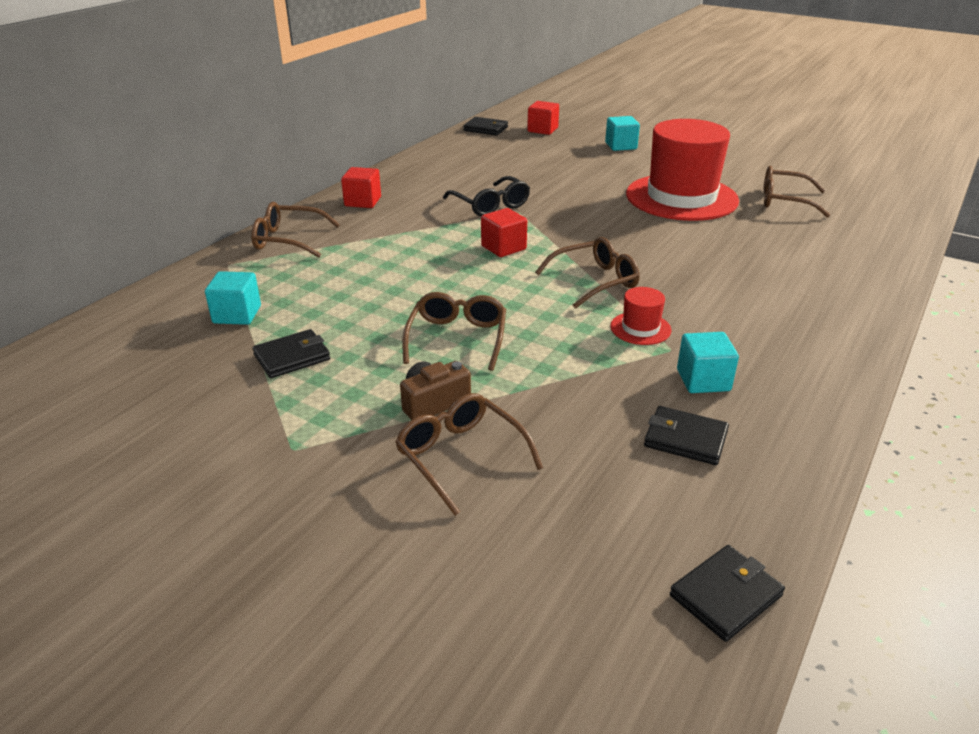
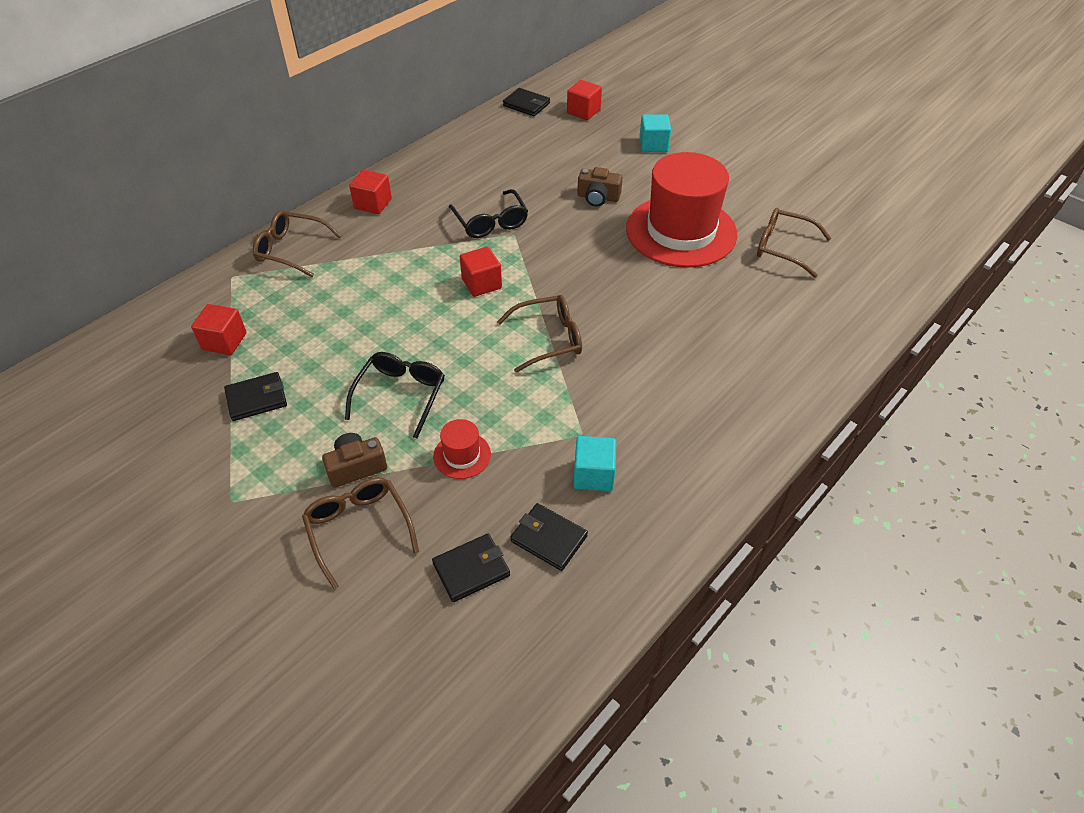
camera: 10 degrees right, 15 degrees up
(237, 314) = (224, 341): turquoise cube -> red cube
(457, 337) = (401, 394): brown glasses -> black glasses
(588, 181) = (598, 197): none -> brown camera
(640, 328) = (565, 405): red hat -> red hat (462, 455)
(725, 595) = (511, 698): black wallet -> black wallet (471, 569)

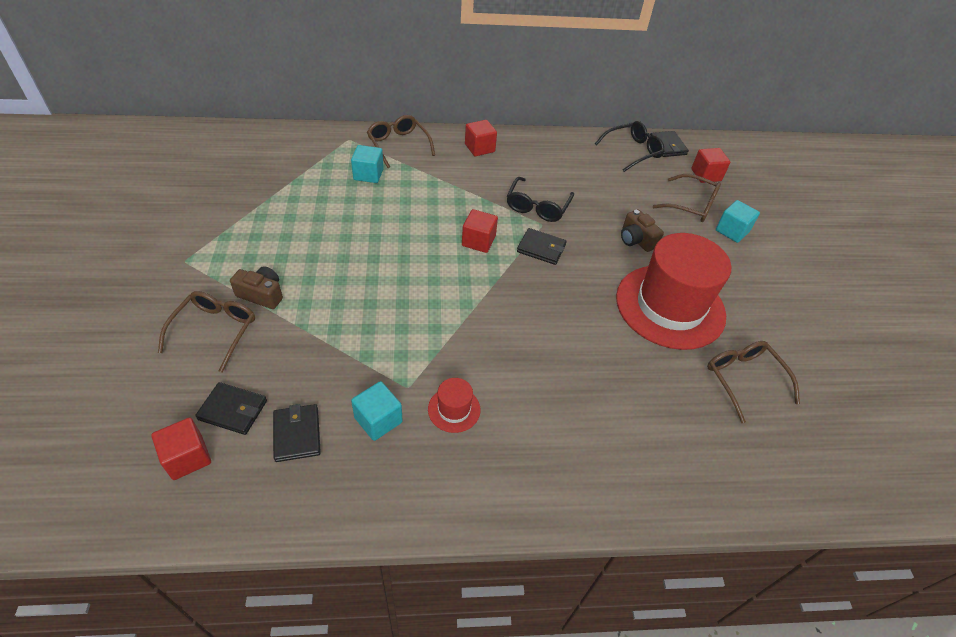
camera: 40 degrees right, 0 degrees up
(224, 341) = (297, 172): red cube -> red cube (187, 457)
(256, 399) = (269, 215): black wallet -> black wallet (541, 248)
(301, 295) = (368, 174): none -> turquoise cube
(401, 394) = (341, 272): black glasses -> black glasses (633, 151)
(462, 455) = (322, 337): red hat -> red hat (454, 409)
(550, 339) = (473, 308): brown glasses -> brown glasses (692, 205)

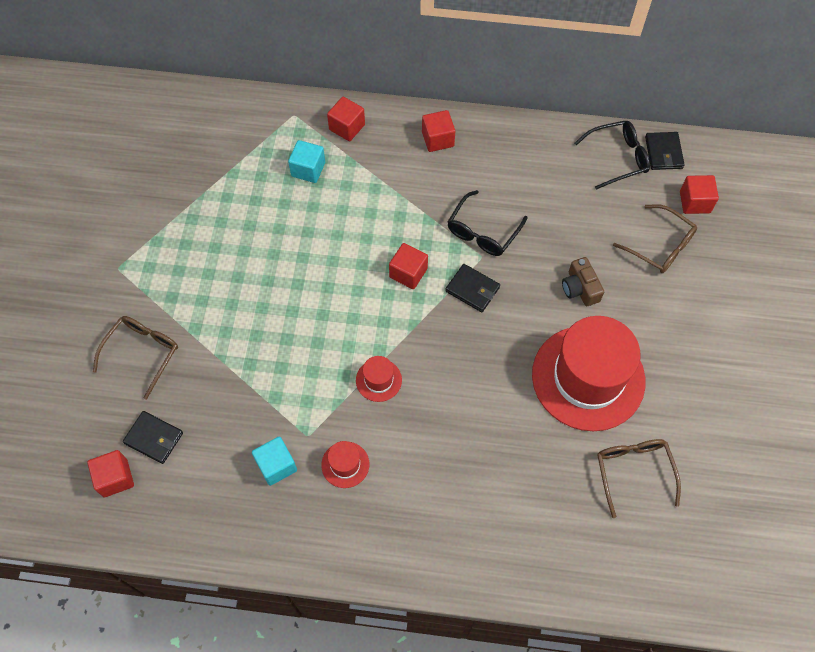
camera: 15 degrees right, 15 degrees up
(262, 294) = (186, 316): brown camera -> none
(297, 434) = (205, 469): black wallet -> none
(398, 145) = (347, 127): brown glasses -> red cube
(471, 329) = (378, 380): none -> red hat
(732, 231) = (694, 287): turquoise cube -> none

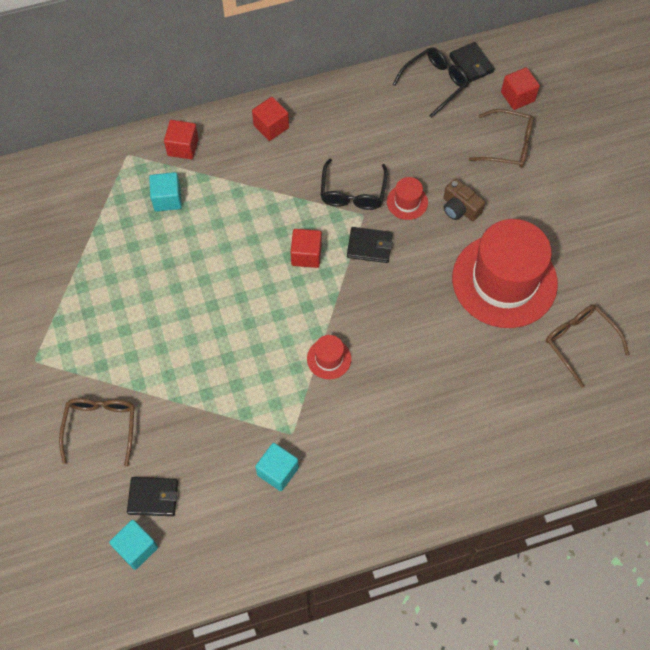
camera: 25 degrees left, 0 degrees up
(115, 478) = (136, 548): red cube -> turquoise cube
(345, 464) = (337, 443): red hat -> red hat (407, 202)

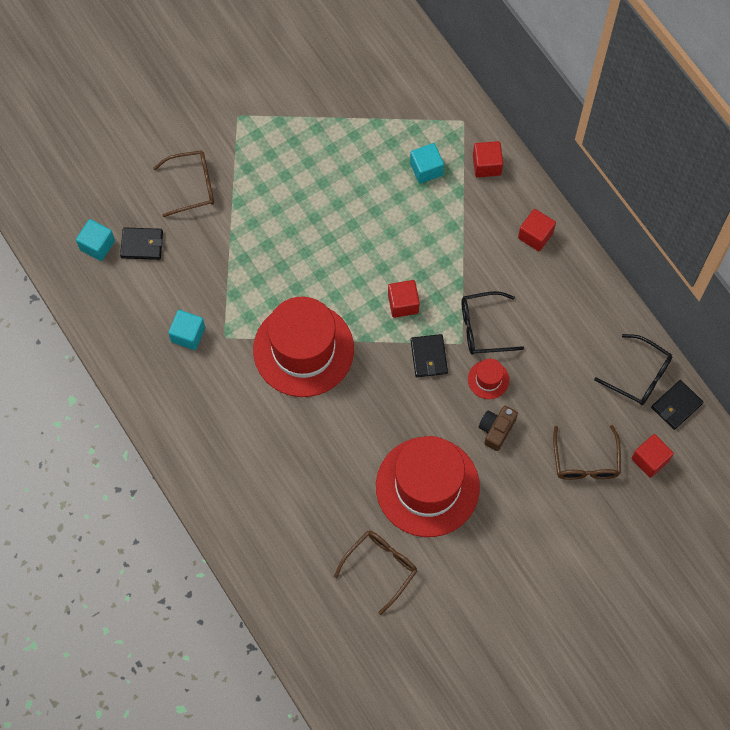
camera: 75 degrees right, 5 degrees up
(153, 497) = (142, 245): black wallet -> black wallet turned 75 degrees counterclockwise
(329, 358) = (303, 349): red hat -> red hat, size x2.45

